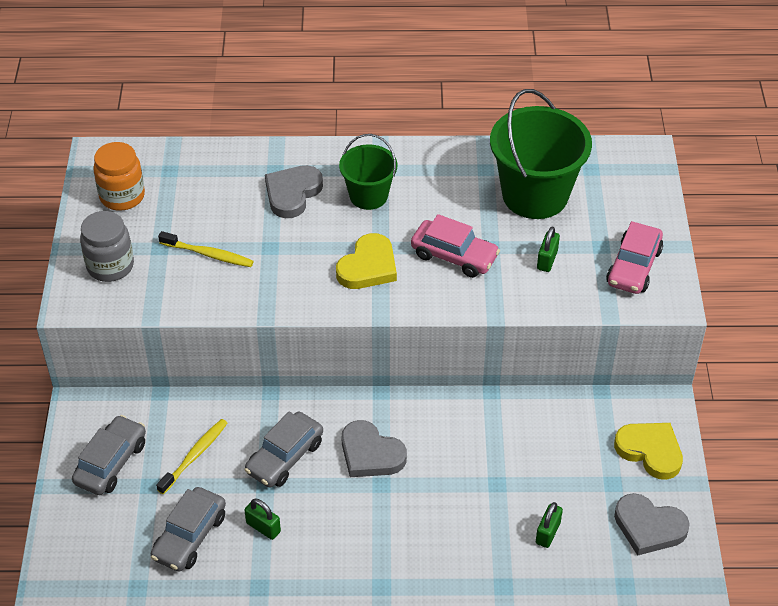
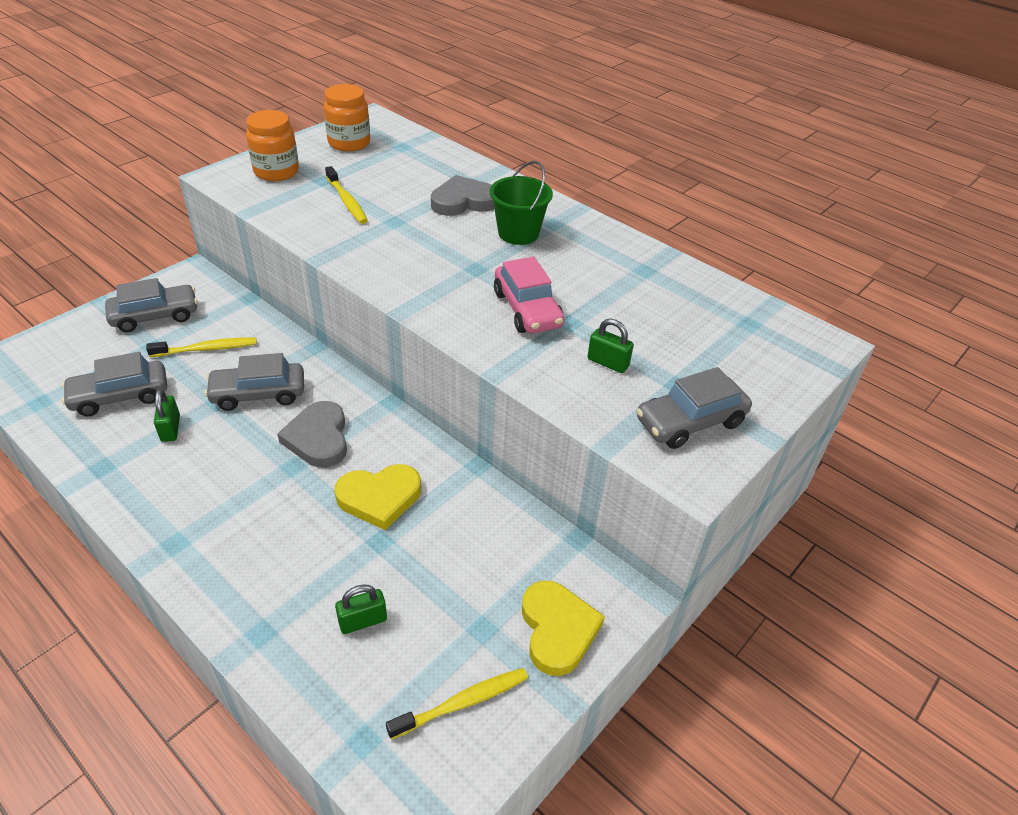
camera: 40 degrees right, 5 degrees down
(110, 266) = (276, 172): grey jar -> orange jar
(368, 266) = (446, 274): yellow heart -> yellow heart (379, 498)
(535, 195) = (665, 311): green bucket -> none
(547, 260) = (608, 363): green padlock -> green padlock turned 60 degrees clockwise
(634, 267) = (690, 422): pink car -> grey car
(649, 527) = (462, 702): grey heart -> yellow toothbrush

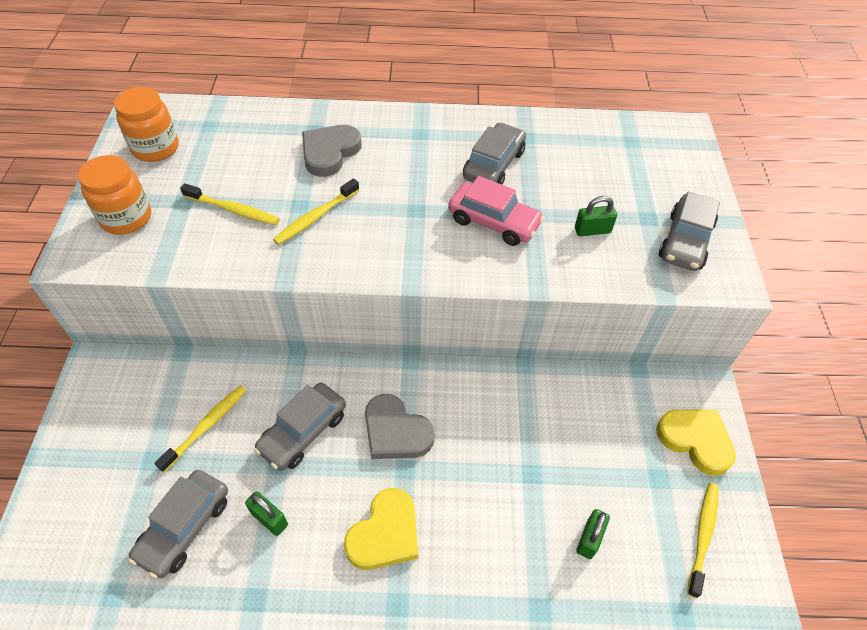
camera: 40 degrees left, 10 degrees up
(155, 316) = (115, 431): grey car -> grey car (493, 165)
(379, 498) = (493, 442): yellow heart -> yellow heart (385, 533)
(395, 234) = (315, 217): none -> yellow toothbrush
(518, 233) = (407, 158): green bucket -> none

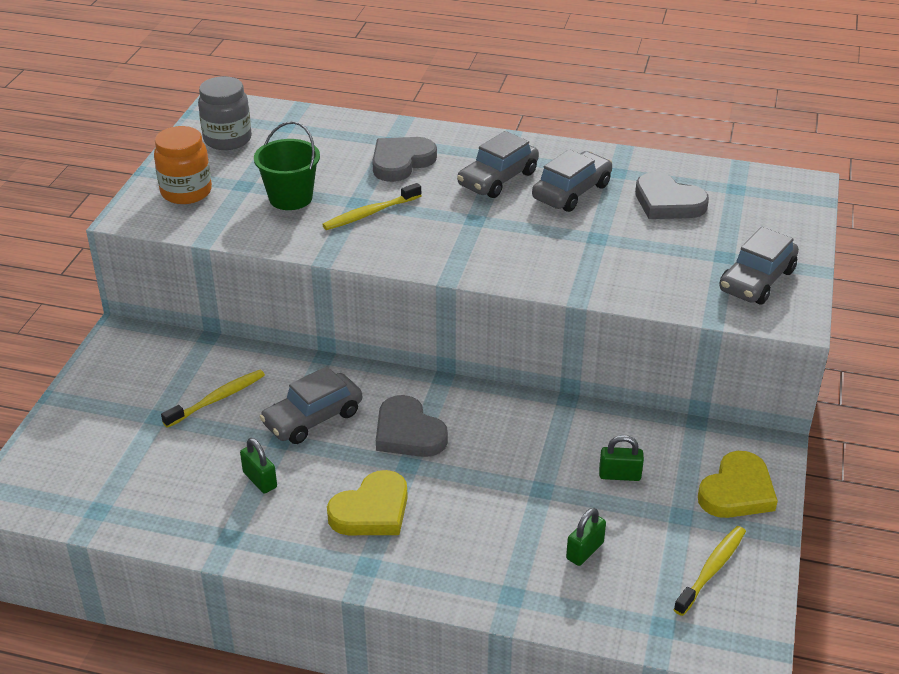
camera: 15 degrees right, 15 degrees down
(156, 148) = (227, 139): orange jar -> grey jar
(185, 527) = (177, 473): grey car -> grey car (498, 179)
(233, 210) = (290, 198): yellow toothbrush -> green bucket
(493, 222) = (553, 239): pink car -> none
(580, 165) = (667, 202): none -> grey heart
(592, 230) = (657, 259): green padlock -> green padlock (619, 475)
(695, 440) = (737, 491): yellow heart -> yellow heart turned 75 degrees clockwise

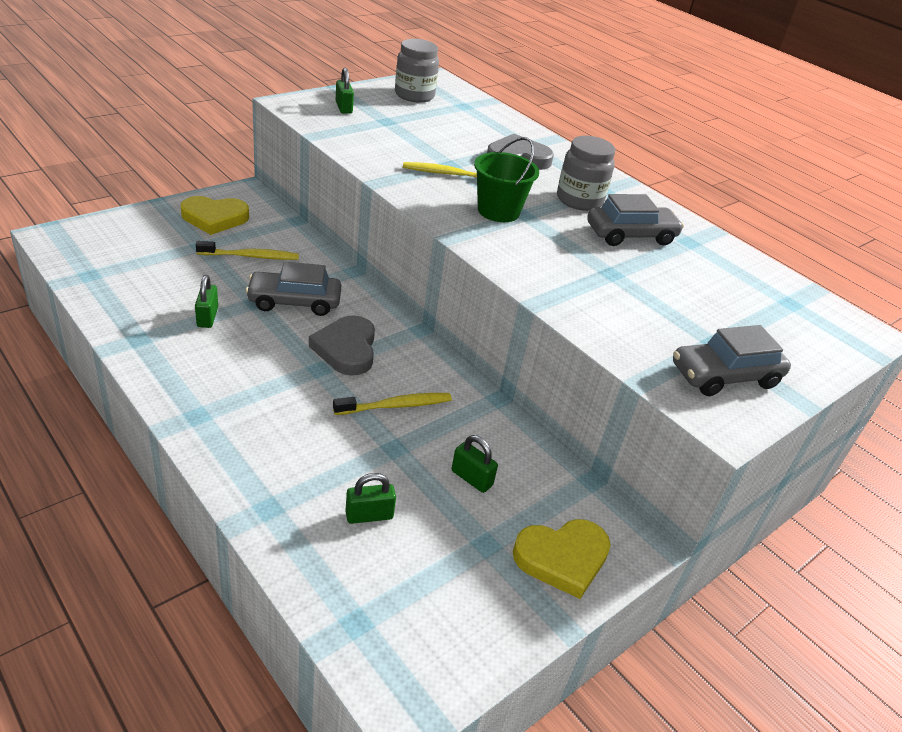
camera: 30 degrees right, 0 degrees up
(186, 192) = (344, 108): orange jar -> green padlock
(290, 198) = (407, 141): green bucket -> green bucket (498, 211)
(372, 510) = (251, 382): yellow heart -> yellow heart (214, 218)
(498, 179) = (579, 200): grey car -> grey jar
(667, 202) = (709, 281): grey heart -> none
(711, 569) = (459, 607): yellow toothbrush -> yellow toothbrush (396, 406)

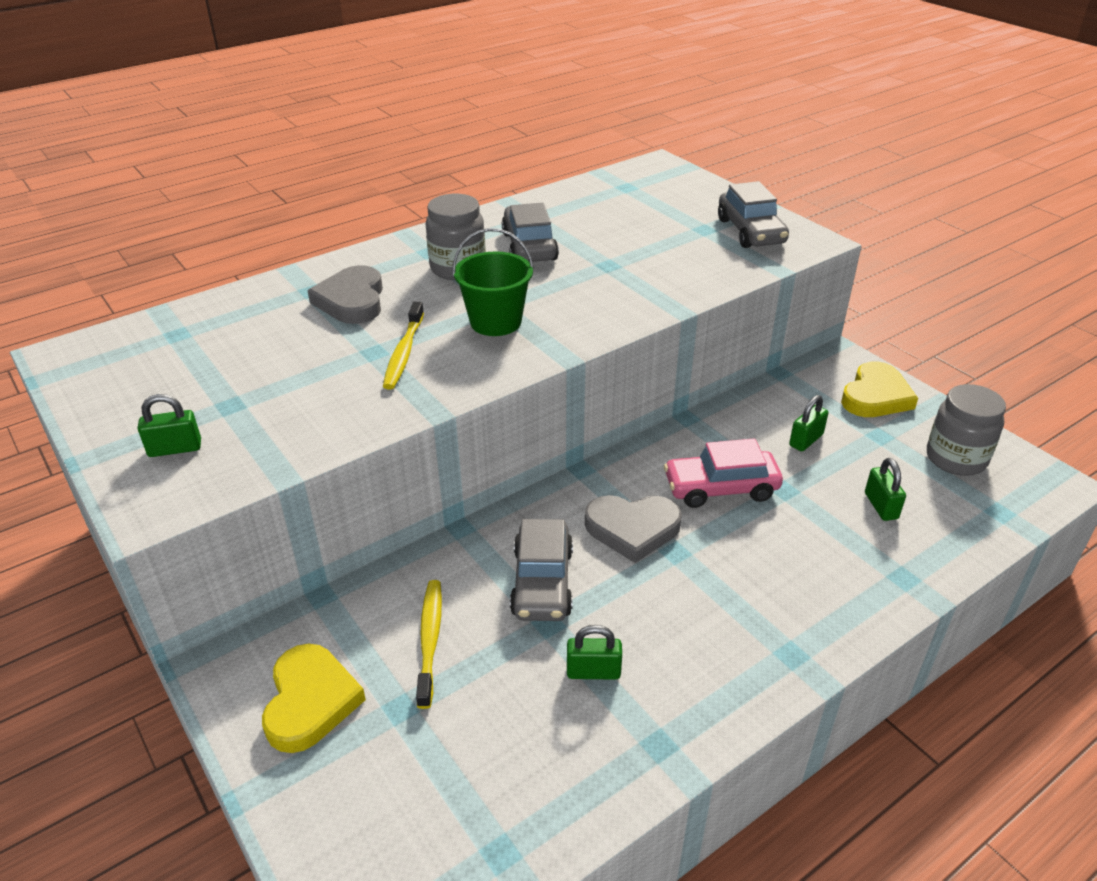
camera: 80 degrees left, 0 degrees up
(396, 406) = (721, 488): yellow toothbrush -> pink car
(414, 95) = (131, 378): grey jar -> grey jar (956, 458)
(562, 558) = (875, 396): yellow heart -> yellow heart turned 45 degrees clockwise

